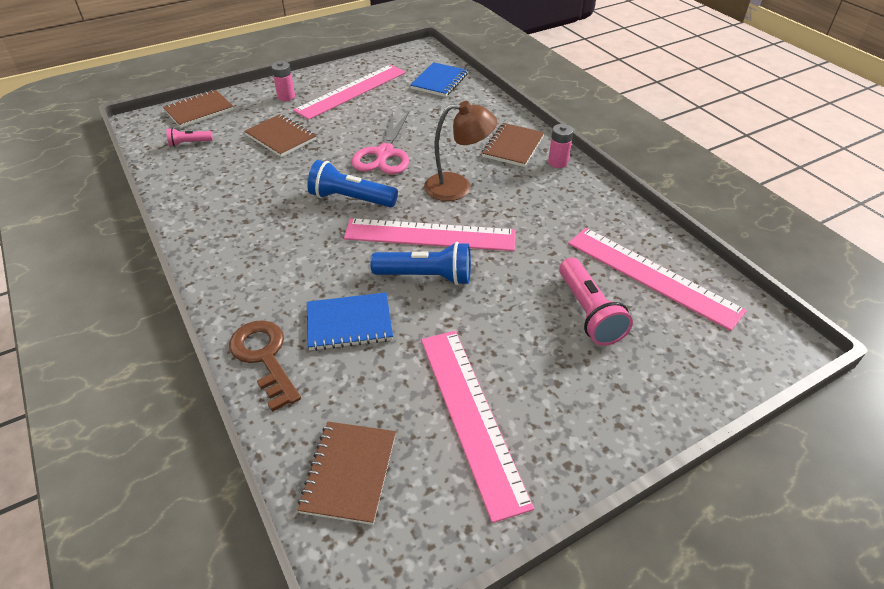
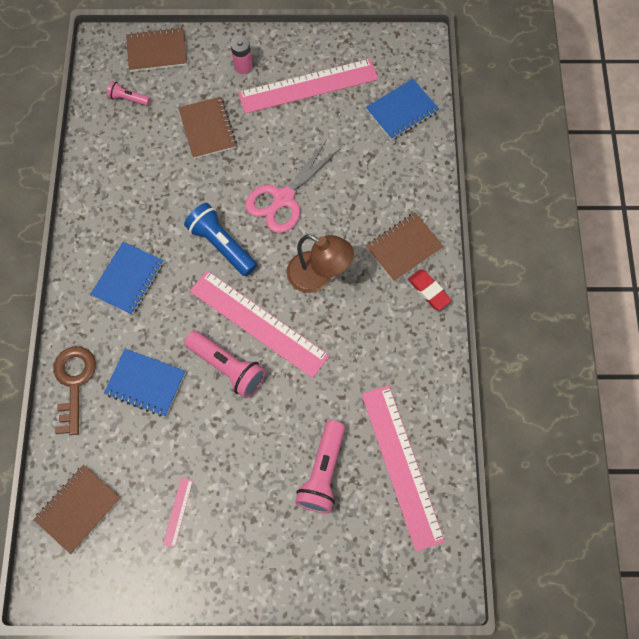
camera: 30 degrees right, 25 degrees up
(272, 254) = (128, 279): none -> blue notebook
(426, 276) = (227, 367): blue flashlight -> pink flashlight
(471, 416) = (178, 512): pink ruler -> pink ruler, size x0.41
(557, 162) = (428, 291): pink battery -> red eraser

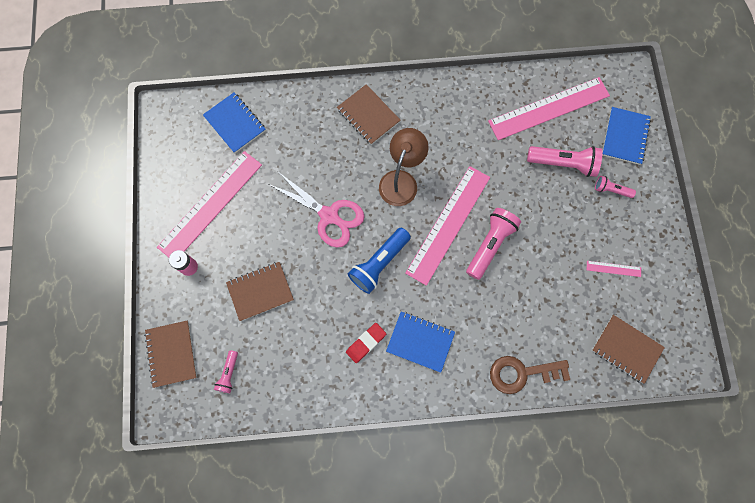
camera: 95 degrees left, 5 degrees up
(145, 383) = (513, 311): blue notebook -> blue notebook (625, 137)
(281, 528) = (611, 190): none -> pink flashlight
(308, 86) = (210, 205): pink ruler -> pink ruler turned 60 degrees clockwise
(428, 291) = (405, 95): red eraser -> red eraser (366, 343)

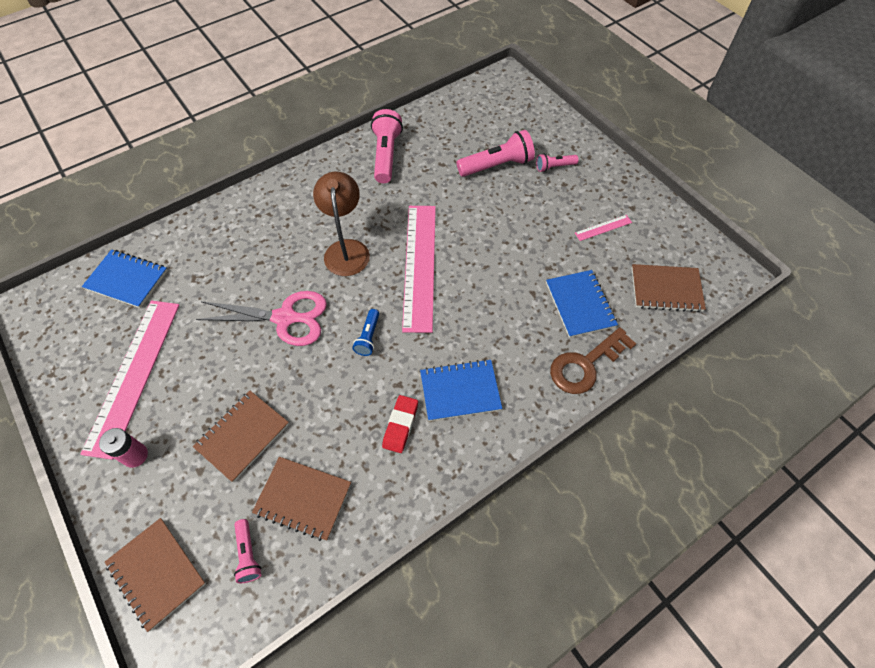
camera: 30 degrees left, 15 degrees down
(368, 115) = (278, 209): brown notebook -> brown notebook (303, 499)
(379, 264) = (368, 337): blue flashlight -> blue flashlight, size x0.54
(490, 245) = (473, 264): pink flashlight -> pink flashlight (386, 155)
(548, 108) = (453, 129): pink ruler -> none
(625, 137) = (536, 122): blue notebook -> blue notebook (580, 304)

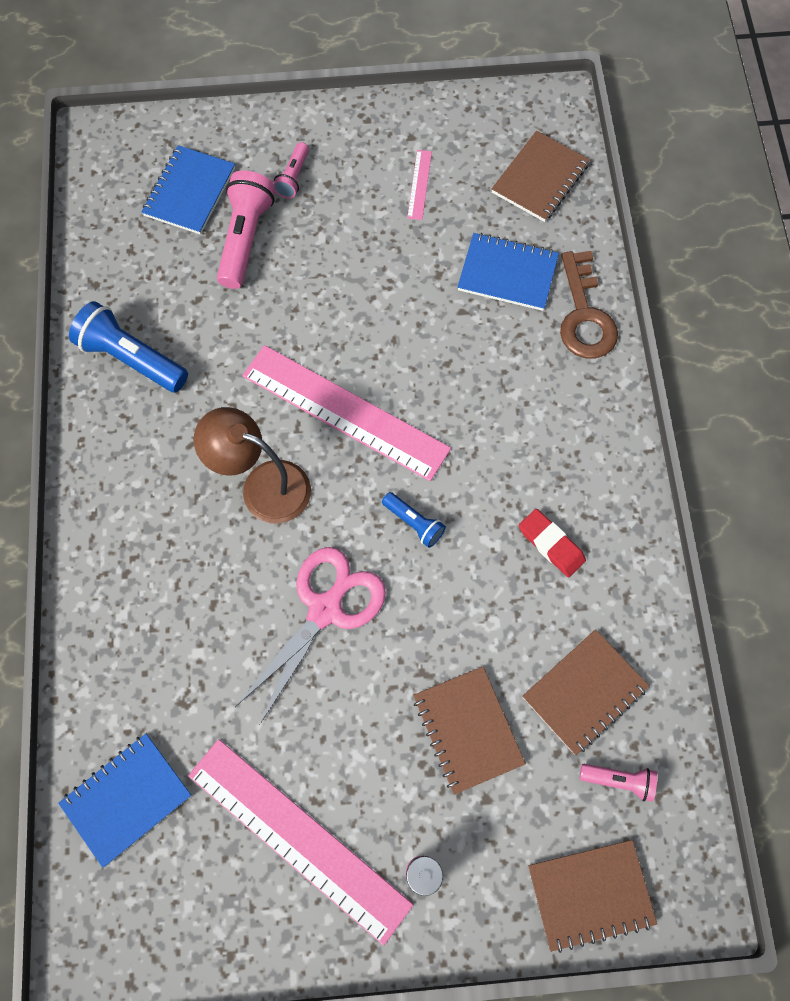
camera: 60 degrees left, 10 degrees up
(386, 155) = (131, 358): pink flashlight -> blue flashlight
(460, 391) = (544, 459): blue notebook -> blue notebook (189, 192)

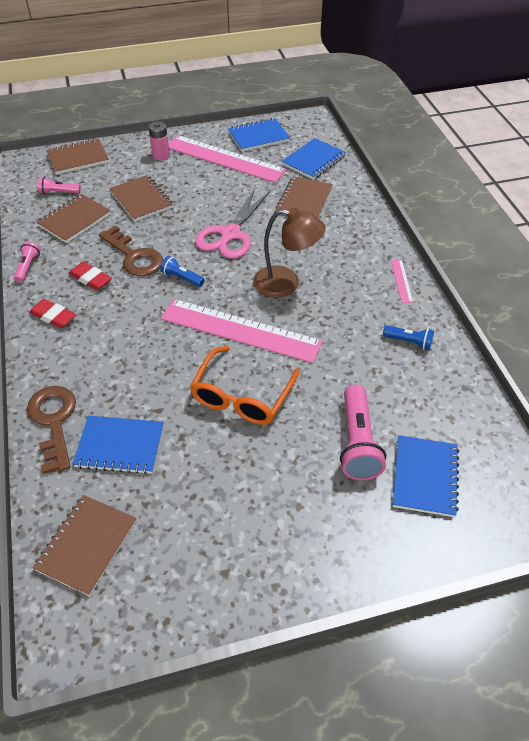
camera: 170 degrees right, 20 degrees down
(131, 358) = (409, 341): blue flashlight -> blue flashlight, size x0.54
(181, 677) = (304, 200): none -> brown notebook
(213, 909) = (258, 137): none -> blue notebook
(293, 177) = (333, 507): pink flashlight -> pink flashlight (28, 267)
(361, 314) = (242, 396): none -> orange glasses
(419, 184) = (209, 519): pink ruler -> pink ruler (401, 281)
(484, 582) = (134, 256): none -> brown key
(600, 478) = (53, 316): none -> red eraser

